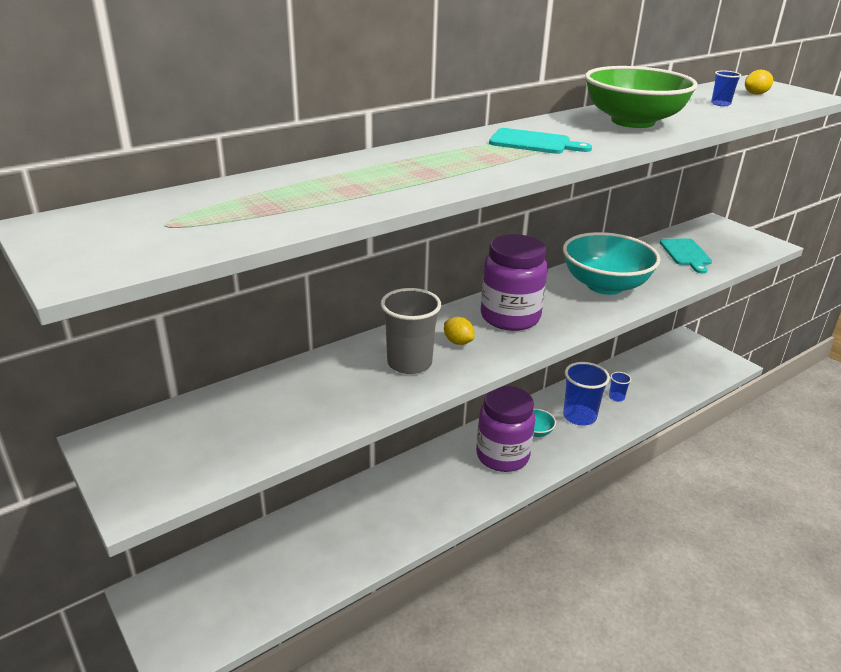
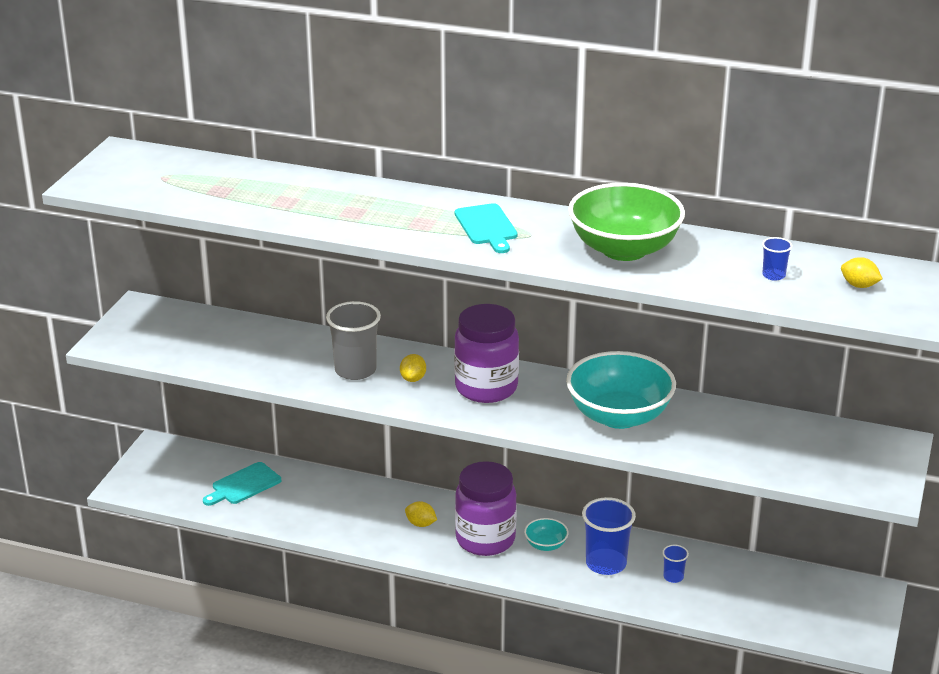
camera: 55 degrees right, 0 degrees up
(451, 479) = (421, 524): none -> yellow lemon
(686, 254) = (770, 443): turquoise cutting board -> turquoise cutting board (243, 485)

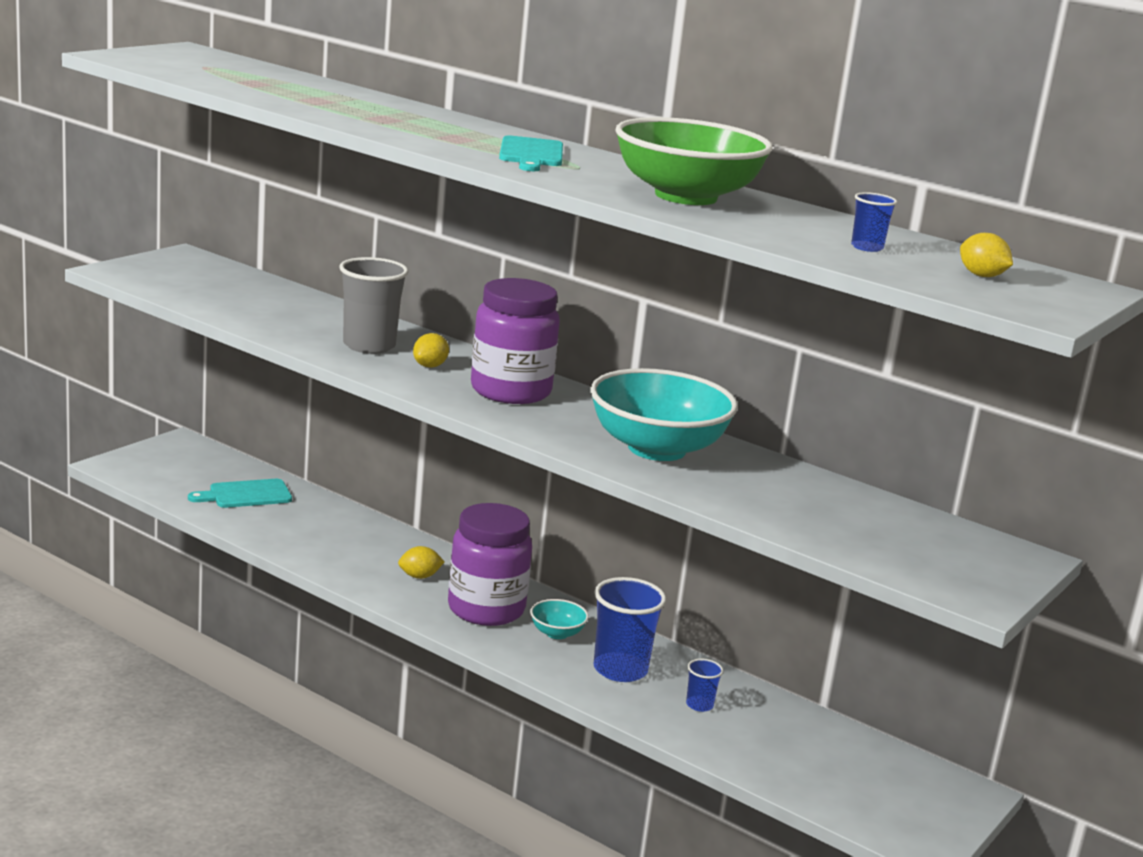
camera: 15 degrees right, 10 degrees down
(421, 524) = (419, 576): yellow lemon -> yellow lemon turned 60 degrees counterclockwise

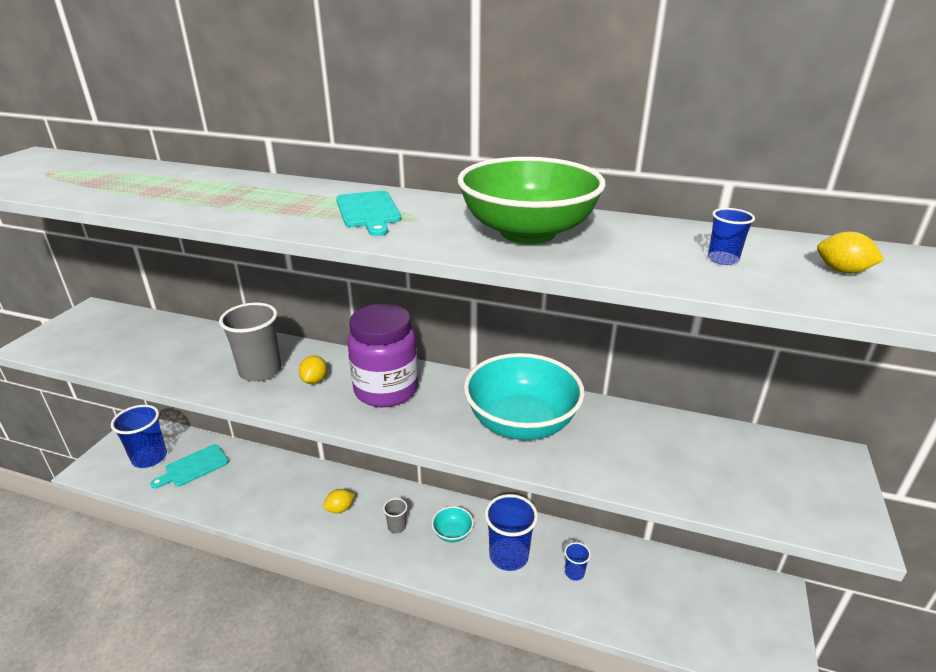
camera: 15 degrees left, 10 degrees up
(192, 473) = (149, 458): none -> blue cup
(486, 609) = (397, 527): purple jar -> grey cup

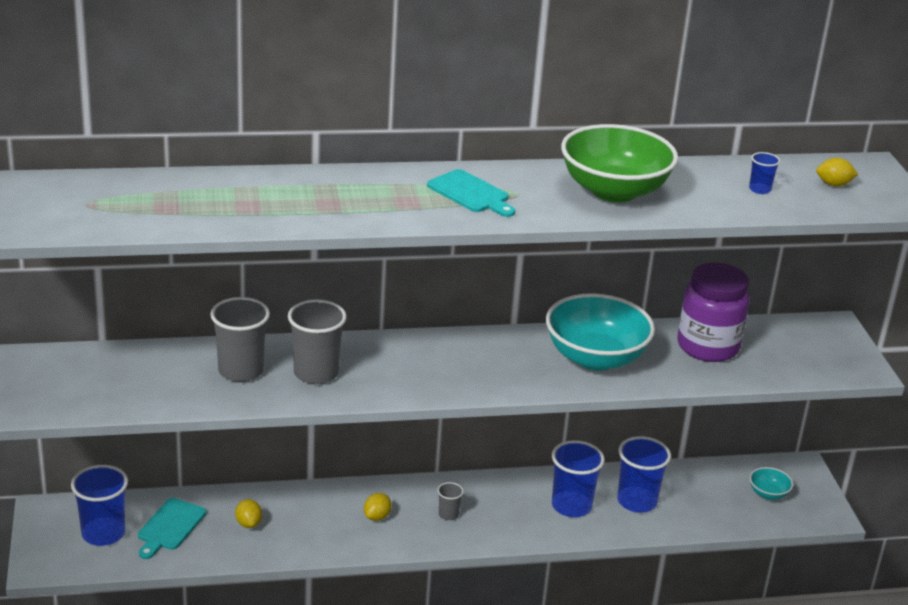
camera: 30 degrees left, 0 degrees up
(209, 354) = (240, 371): none -> grey cup
(314, 380) = (379, 368): yellow lemon -> yellow lemon (248, 523)
(386, 390) = (455, 360): purple jar -> purple jar (707, 347)
(452, 533) = (506, 504): turquoise bowl -> turquoise bowl (768, 494)
(574, 572) = (636, 501): blue cup -> blue cup, size x2.04

